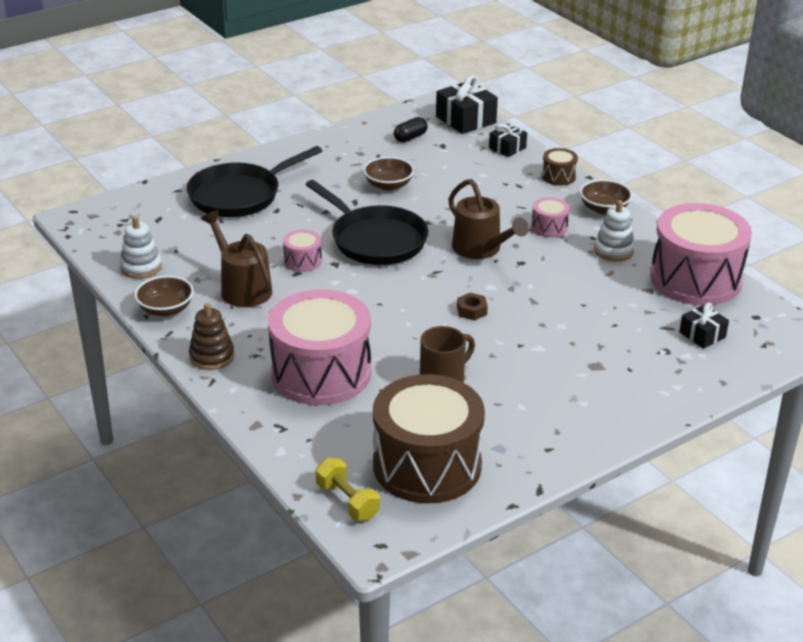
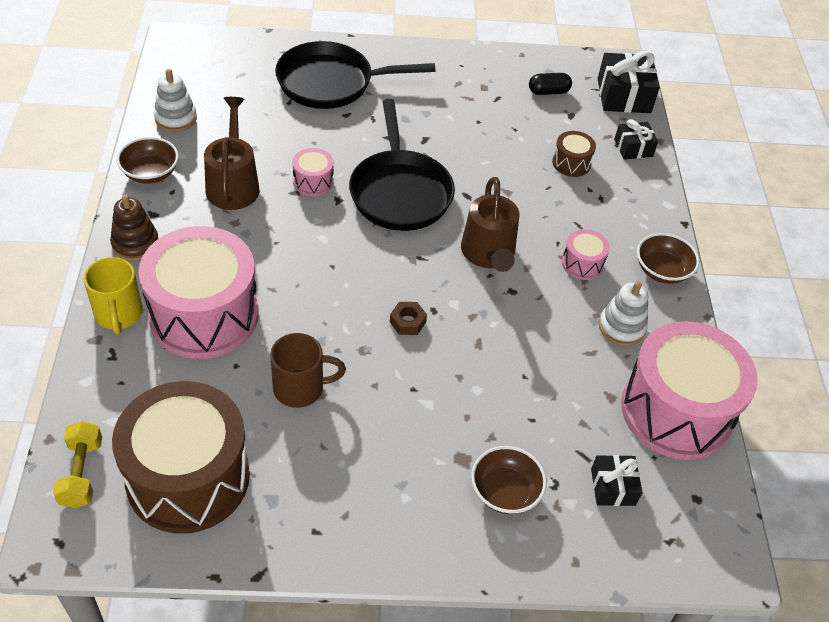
camera: 30 degrees right, 15 degrees up
(255, 402) = (119, 314): none -> yellow mug
(388, 185) = (473, 136): brown bowl -> brown bowl (505, 491)
(558, 176) = (652, 207): brown drum -> brown drum (571, 163)

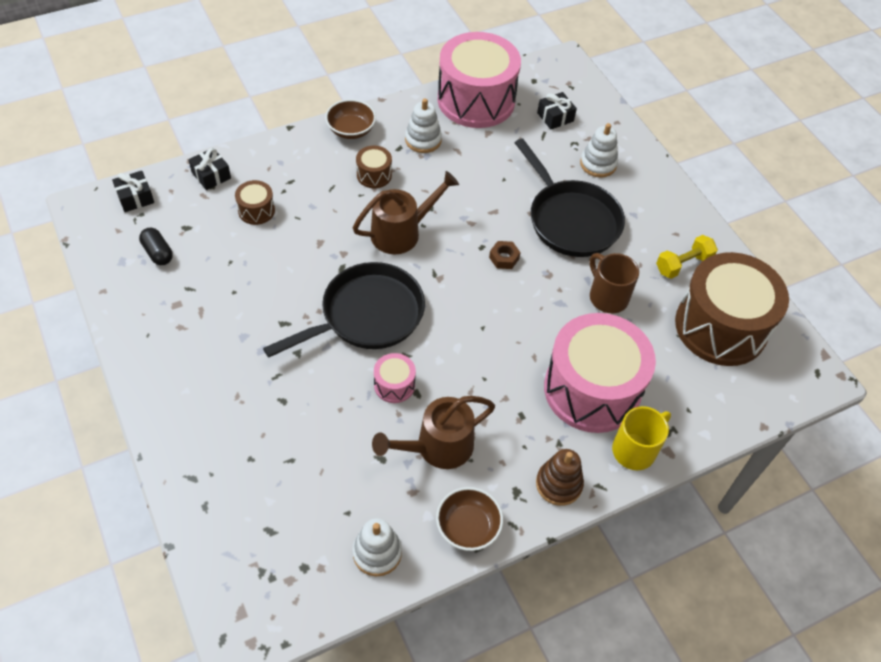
camera: 115 degrees left, 5 degrees up
(82, 473) = (768, 389): yellow dumbbell -> yellow dumbbell (683, 264)
(331, 83) = (238, 436): black pan -> black pan (570, 219)
(505, 491) = (598, 164): brown bowl -> white stacking toy
(582, 264) = (374, 175): pink drum -> brown drum
(623, 96) = (135, 197): black gift -> black gift, size x0.59

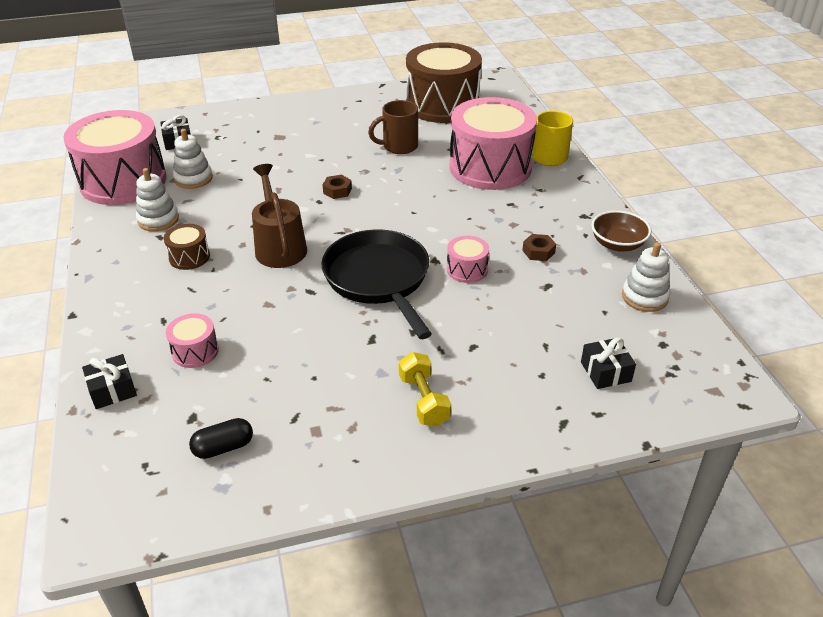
camera: 75 degrees left, 15 degrees down
(135, 197) = (110, 471): black gift -> black gift (605, 372)
(256, 210) = (195, 351): brown drum -> pink drum
(351, 130) = (110, 267): brown bowl -> none
(437, 447) = (538, 252): brown watering can -> brown nut
(558, 484) = (577, 195): brown stacking toy -> none
(570, 219) = (307, 151): black pan -> none
(598, 164) = (249, 129): white stacking toy -> white stacking toy (193, 178)
(683, 264) = (377, 109): yellow dumbbell -> yellow dumbbell (423, 400)

